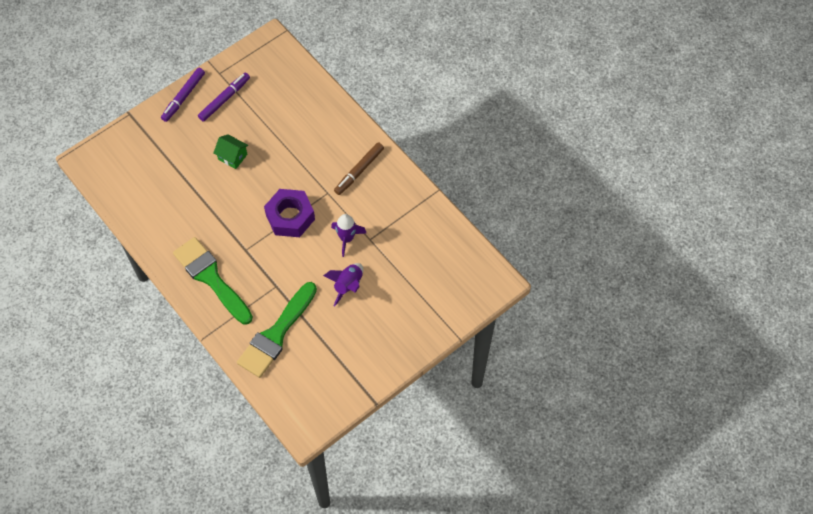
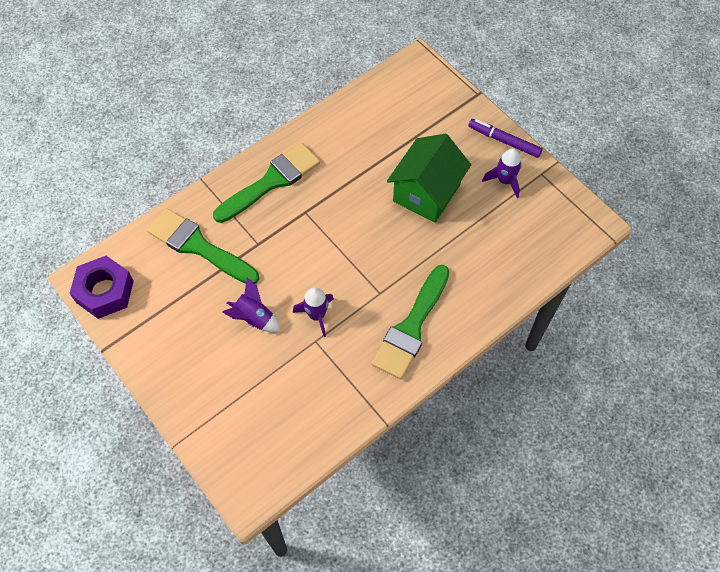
camera: 90 degrees right, 0 degrees up
(224, 99) = (504, 181): purple marker -> purple rocket
(232, 157) = (426, 193): green house -> green house, size x2.06
(290, 217) = (346, 254): purple nut -> purple nut (105, 291)
(359, 171) = (411, 327): brown marker -> green brush

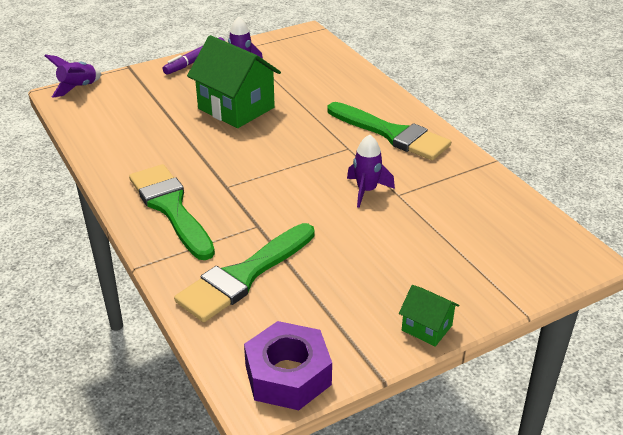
camera: 80 degrees left, 25 degrees down
(154, 374) = (426, 328): none -> green house
(254, 318) = (360, 236): purple rocket -> purple rocket (78, 88)

